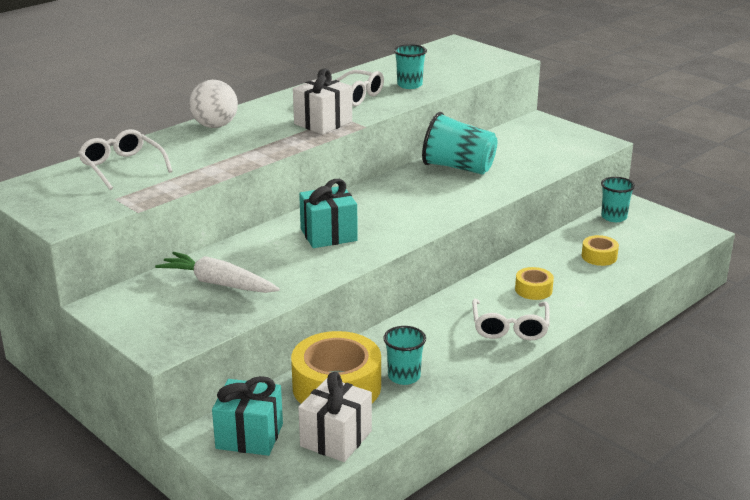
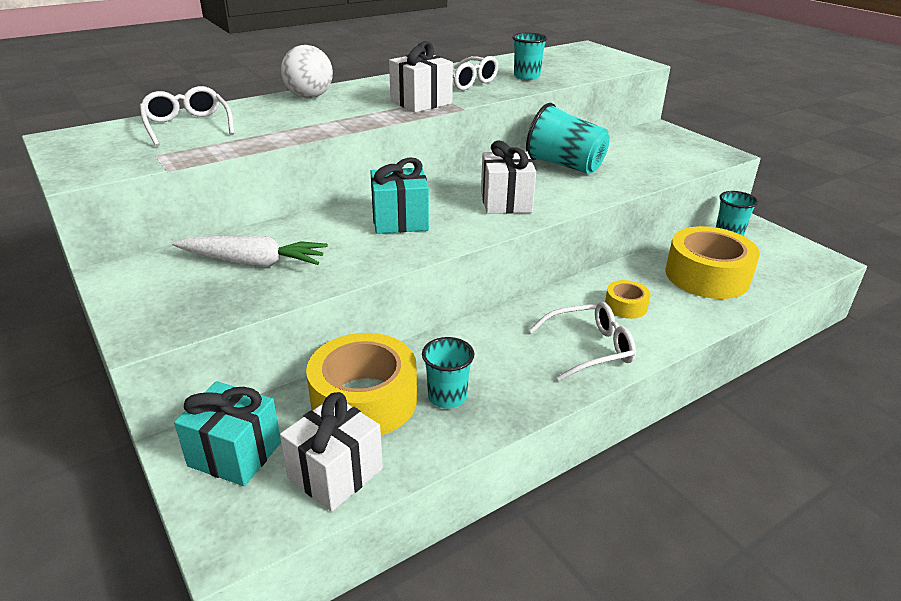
camera: 10 degrees right, 5 degrees up
(218, 283) = (253, 262): white carrot -> white carrot turned 150 degrees clockwise
(416, 208) = (506, 202): none -> white gift
(510, 327) = (589, 348): white glasses -> white glasses turned 120 degrees counterclockwise
(599, 256) = (707, 276): yellow tape -> yellow tape, size x2.08

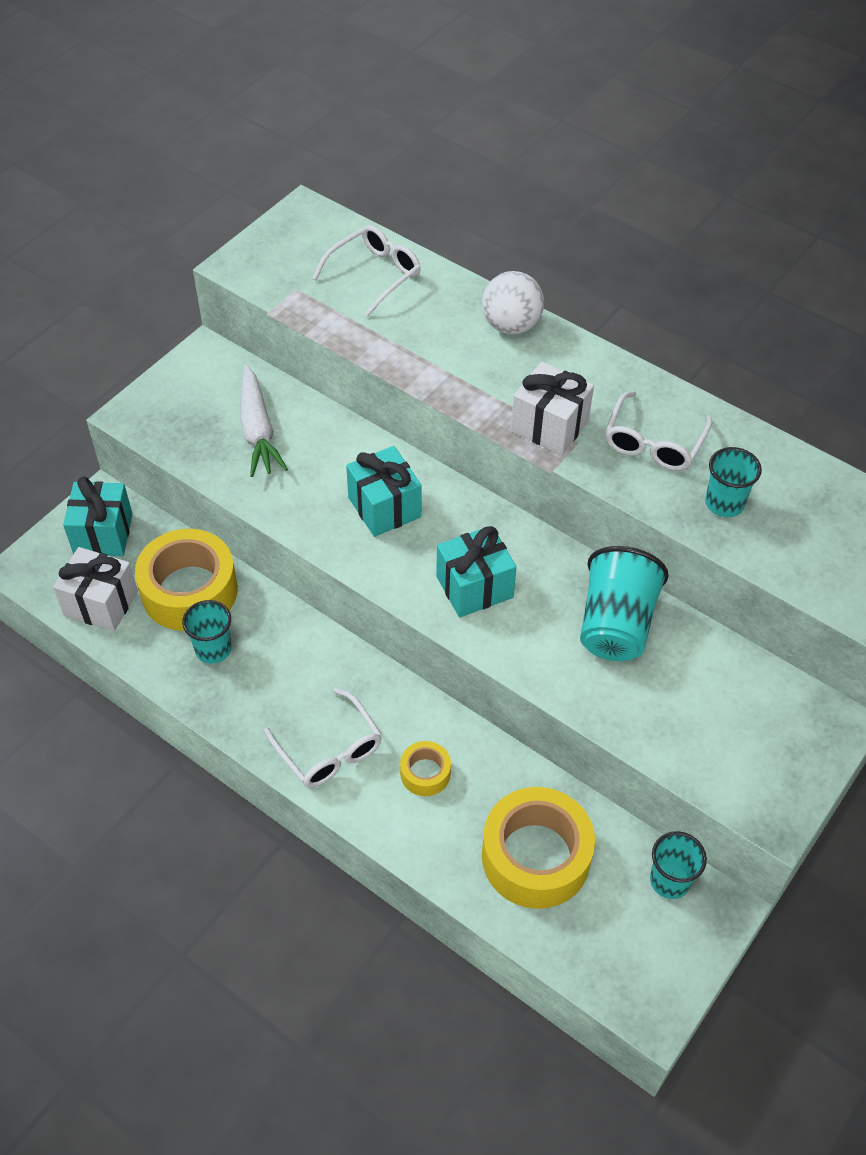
camera: 70 degrees right, 20 degrees up
(506, 202) = (474, 587): white gift -> turquoise gift

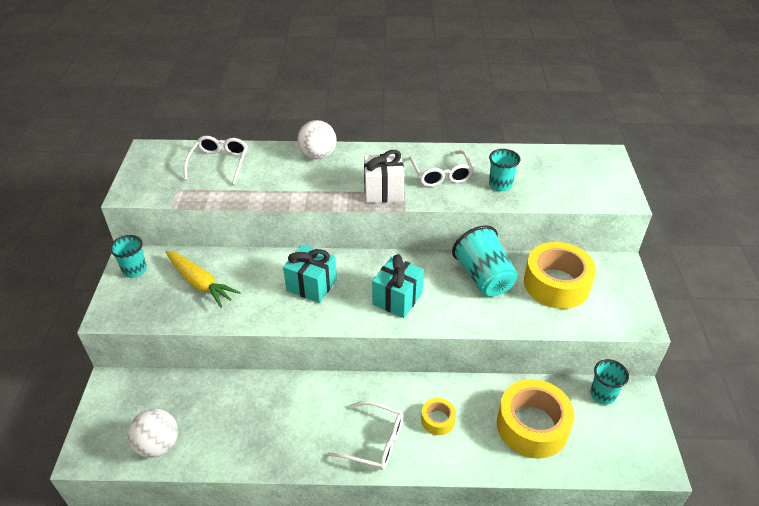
camera: 35 degrees left, 10 degrees down
(101, 603) = (158, 445): white gift -> white ball
(103, 534) = (126, 403): turquoise gift -> none
(189, 591) = (212, 404): yellow tape -> yellow tape (556, 284)
(213, 649) = (256, 428): turquoise cup -> turquoise cup (135, 270)
(258, 430) = (200, 283): white carrot -> yellow carrot

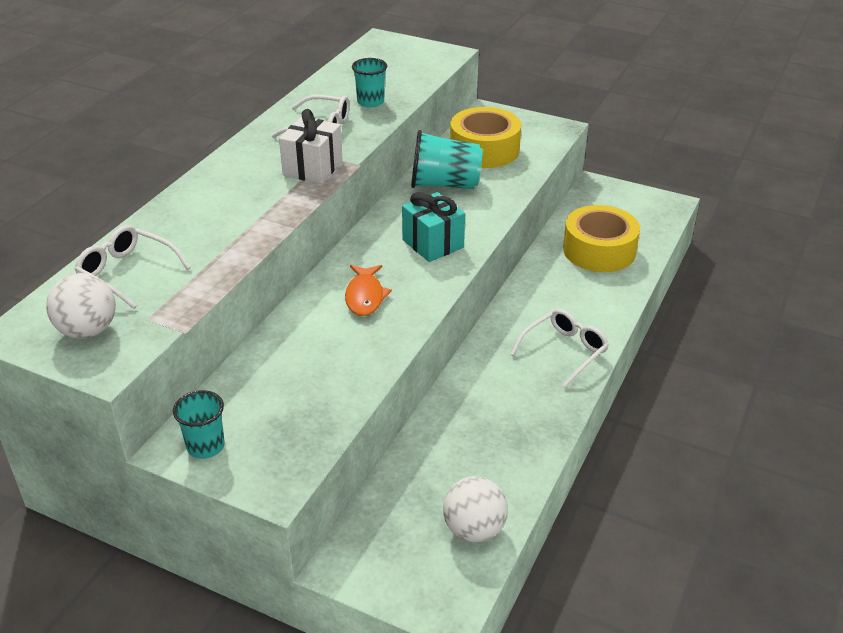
camera: 65 degrees left, 5 degrees down
(200, 283) = (286, 387): yellow carrot -> none
(311, 285) = (365, 296): turquoise gift -> orange fish
(318, 155) = (197, 194): white ball -> white ball (88, 330)
(438, 420) = (561, 302): yellow tape -> none
(602, 394) = (587, 202): turquoise cup -> none

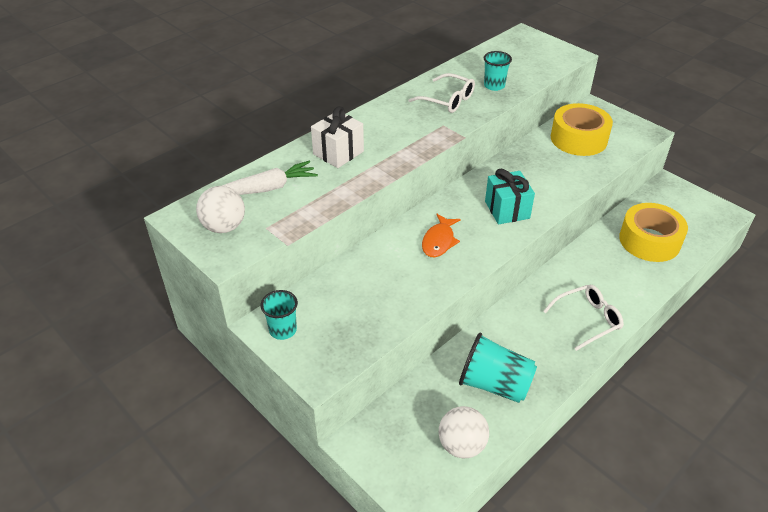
camera: 20 degrees right, 5 degrees up
(127, 273) = (267, 188): white glasses -> white carrot
(313, 168) = (428, 133): white gift -> white gift (338, 153)
(444, 184) = (535, 162): turquoise cup -> turquoise cup (494, 384)

